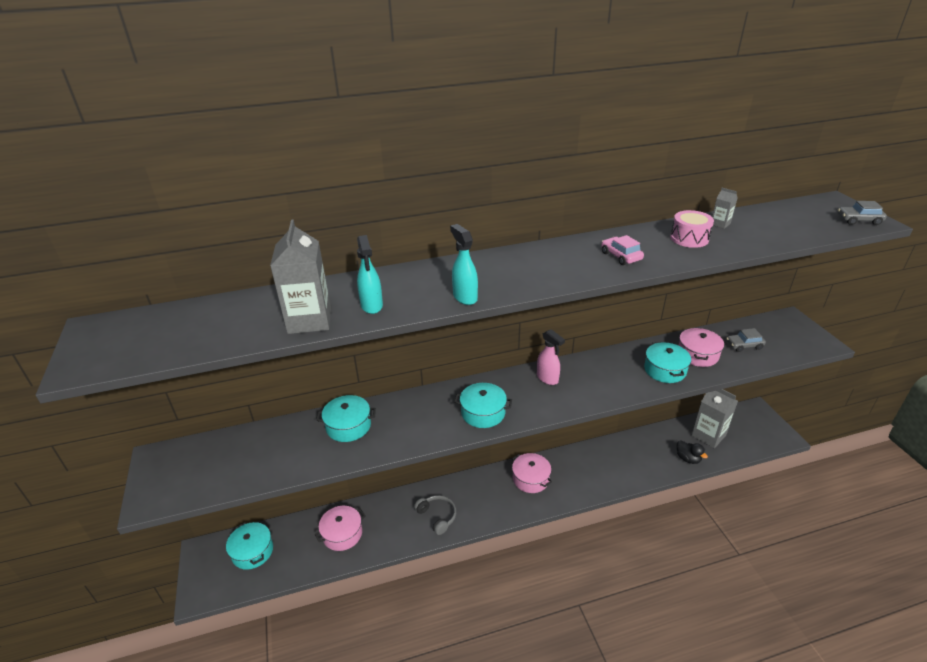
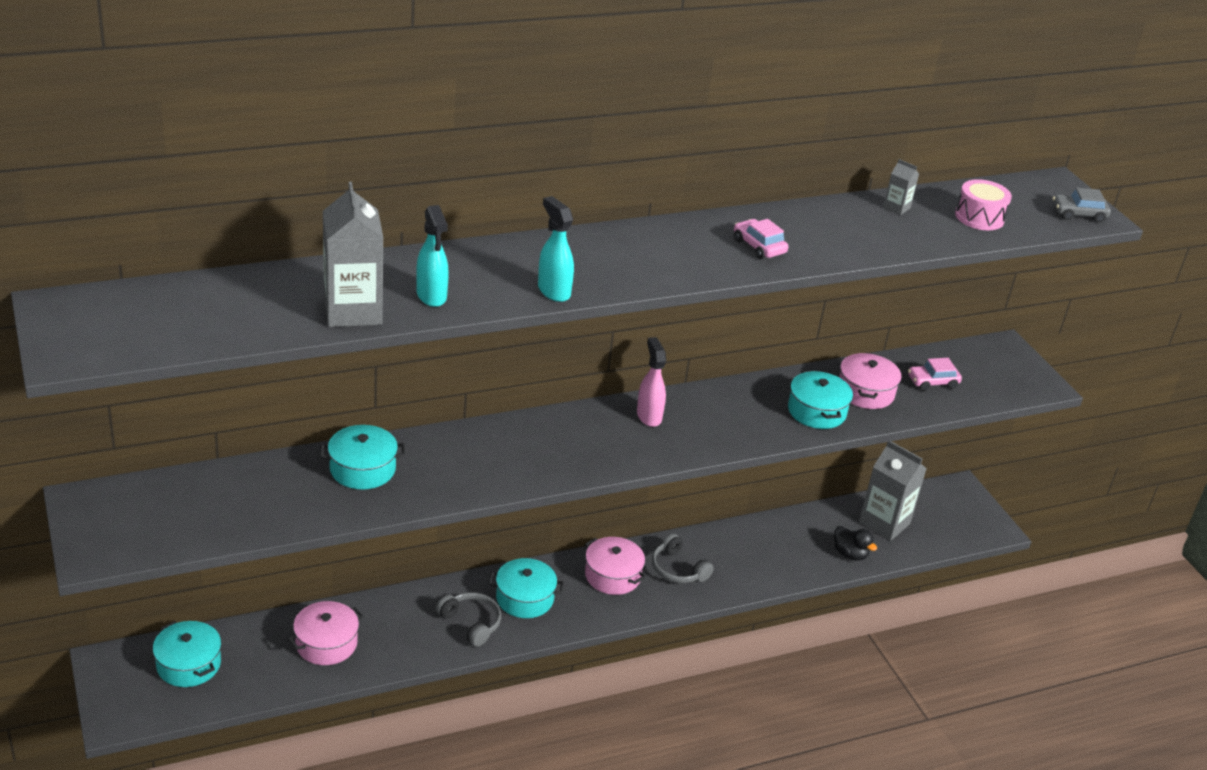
camera: 10 degrees left, 0 degrees up
(483, 413) = (557, 458): turquoise pot -> turquoise pot (524, 598)
(547, 378) = (649, 416): pink spray bottle -> pink spray bottle turned 150 degrees counterclockwise
(573, 473) = (677, 569): none -> grey headphones
(689, 238) = (852, 226): pink drum -> pink drum (979, 217)
(744, 345) = (932, 382): grey car -> pink car

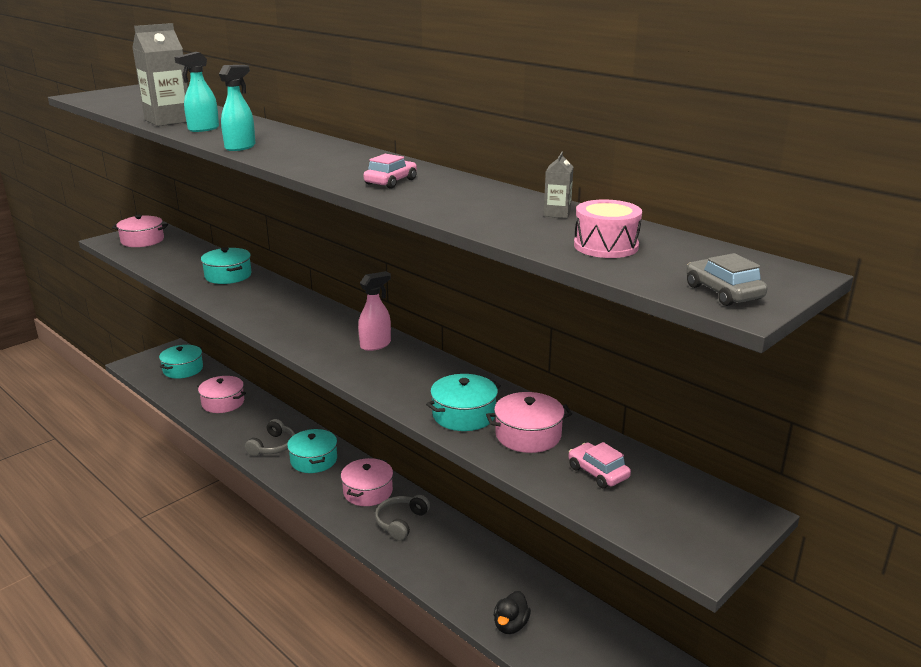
camera: 70 degrees right, 10 degrees down
(134, 519) = (142, 240): none -> pink pot
(884, 523) = (584, 641): grey carton -> none

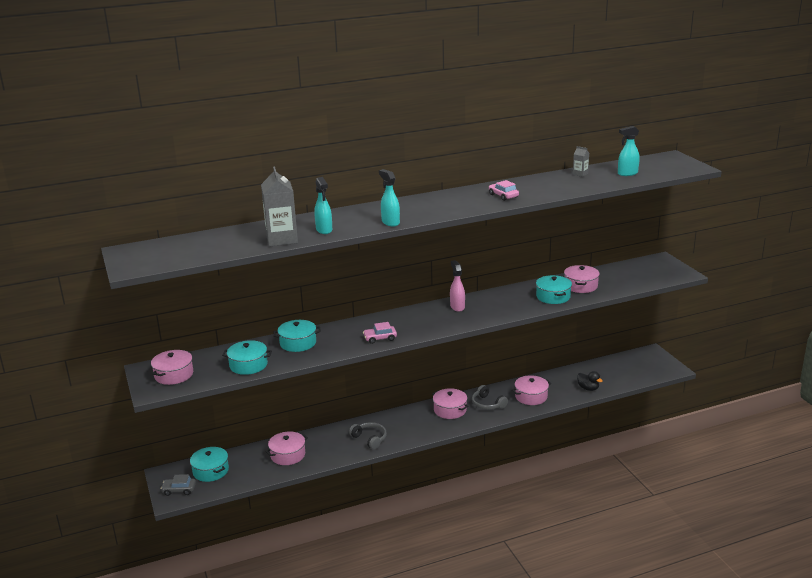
camera: 65 degrees left, 0 degrees up
(313, 460) = (400, 425): turquoise pot -> turquoise pot (248, 365)
(445, 562) = (531, 396): none -> pink pot
(598, 472) = (619, 278): pink car -> pink car (380, 338)
(606, 246) = (627, 173): pink drum -> turquoise spray bottle
(723, 292) = (684, 167): grey car -> grey car (179, 490)

